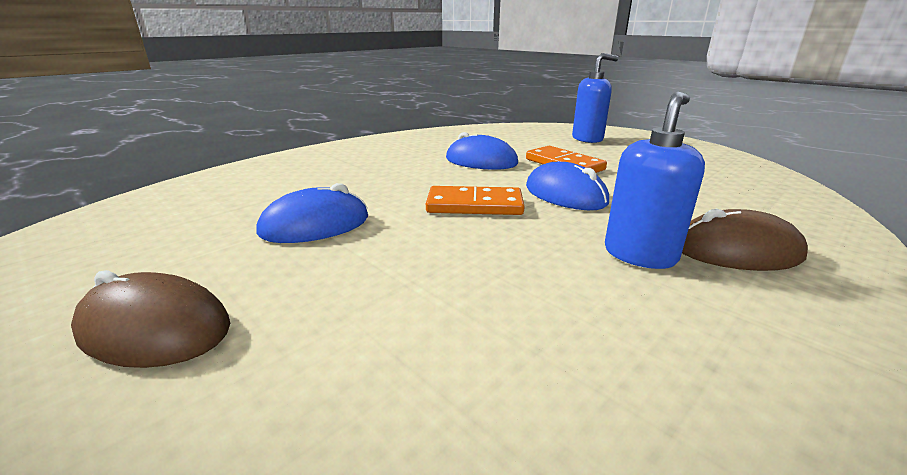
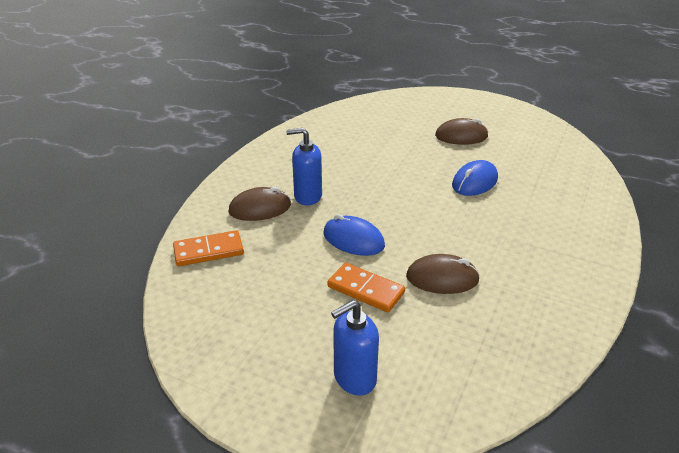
camera: 160 degrees right, 10 degrees up
(474, 205) = (406, 215): orange domino -> orange domino (208, 251)
(481, 161) = (442, 278): blue mouse -> brown mouse
(640, 254) = (307, 196): blue soap dispenser -> blue soap dispenser turned 75 degrees clockwise

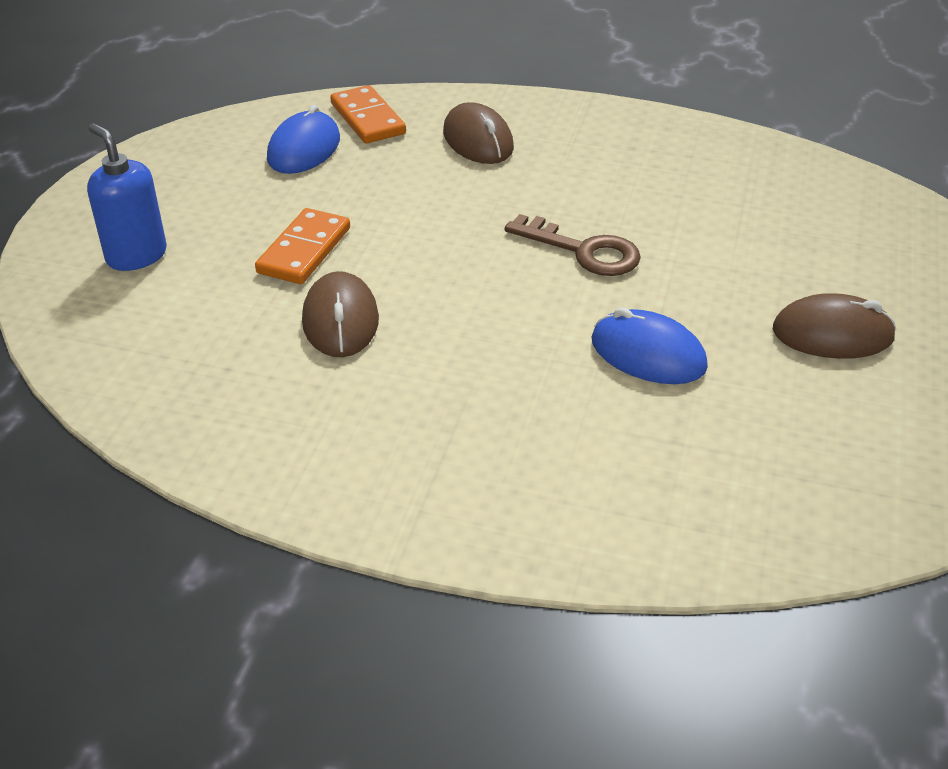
camera: 80 degrees right, 5 degrees up
(307, 196) = (525, 176): blue soap dispenser -> none
(353, 240) = (421, 229): blue mouse -> blue mouse (304, 149)
(387, 187) = (583, 251): none -> brown key
(461, 136) = (832, 334): brown mouse -> brown mouse turned 75 degrees counterclockwise

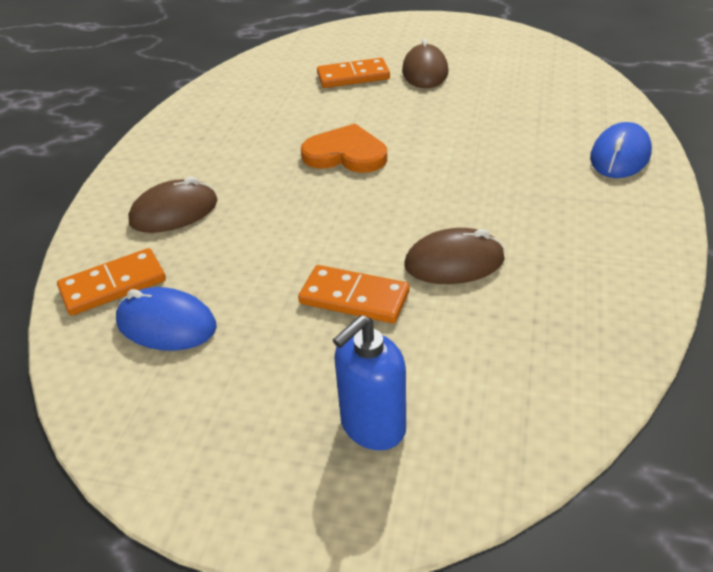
camera: 90 degrees left, 0 degrees up
(583, 251) = (346, 154): brown key -> orange heart
(648, 354) = (459, 128): blue mouse -> blue mouse (620, 156)
(807, 262) = (353, 77): none -> orange domino

